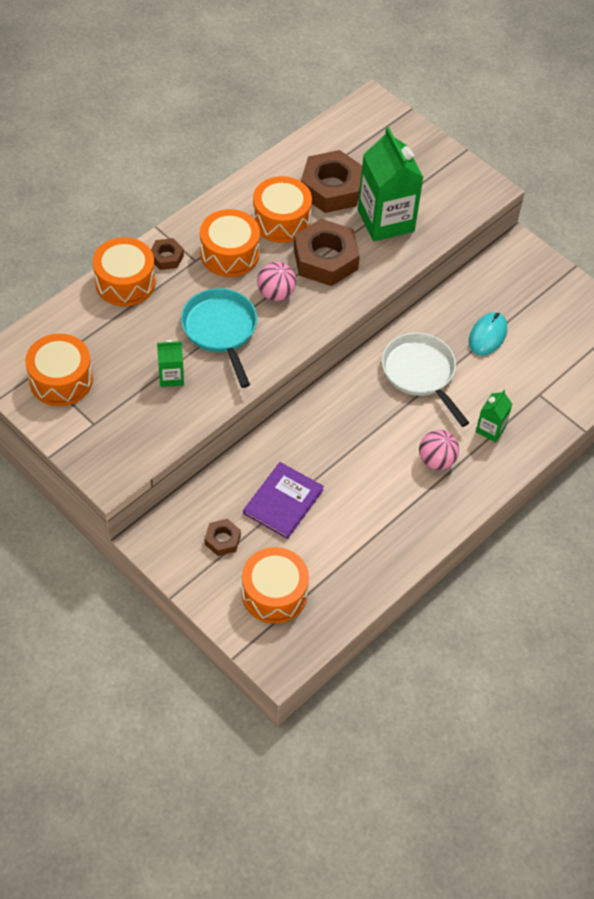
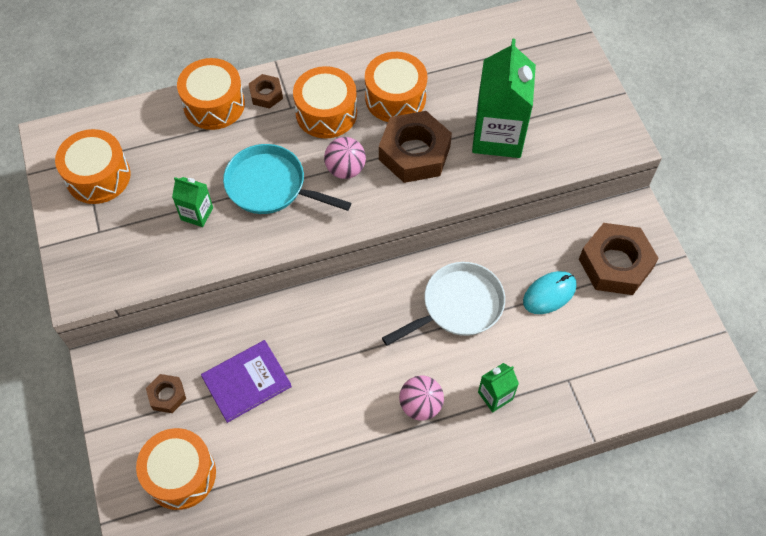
camera: 30 degrees right, 5 degrees up
(221, 330) = (271, 186): turquoise pan -> turquoise pan turned 75 degrees counterclockwise
(331, 188) = (463, 84): brown nut -> brown nut (615, 264)
(420, 374) = (458, 306): white pan -> white pan turned 60 degrees clockwise

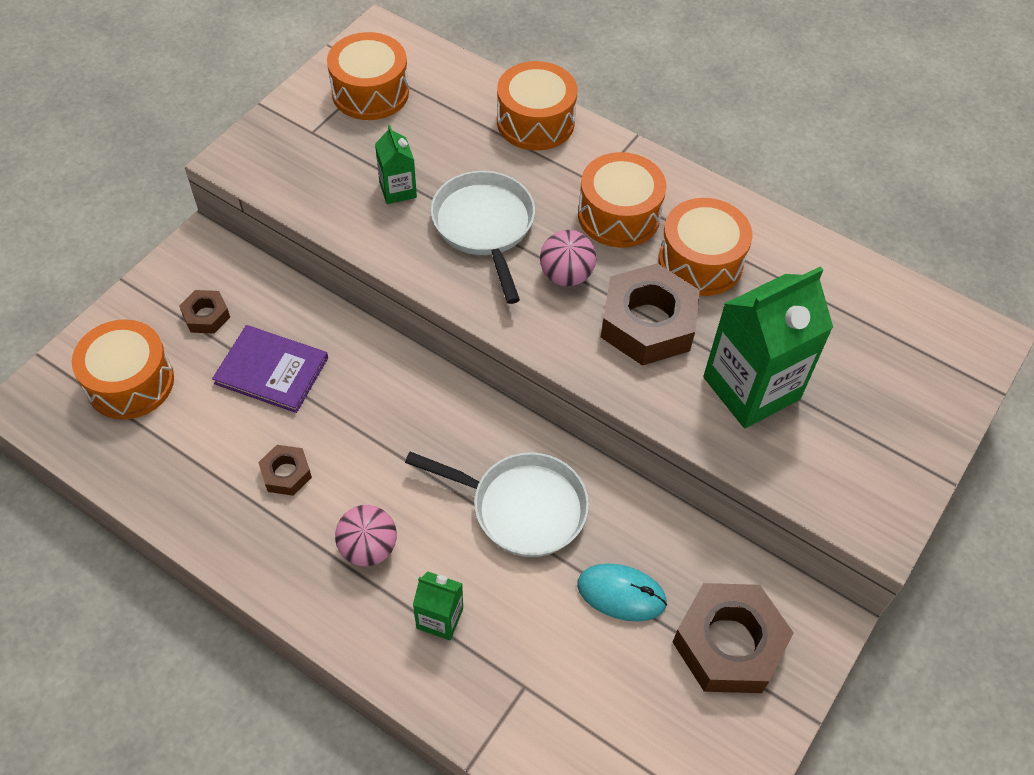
camera: 50 degrees right, 5 degrees down
(266, 94) = (589, 153): brown nut -> brown nut (286, 474)
(271, 186) = (485, 227): turquoise pan -> white pan

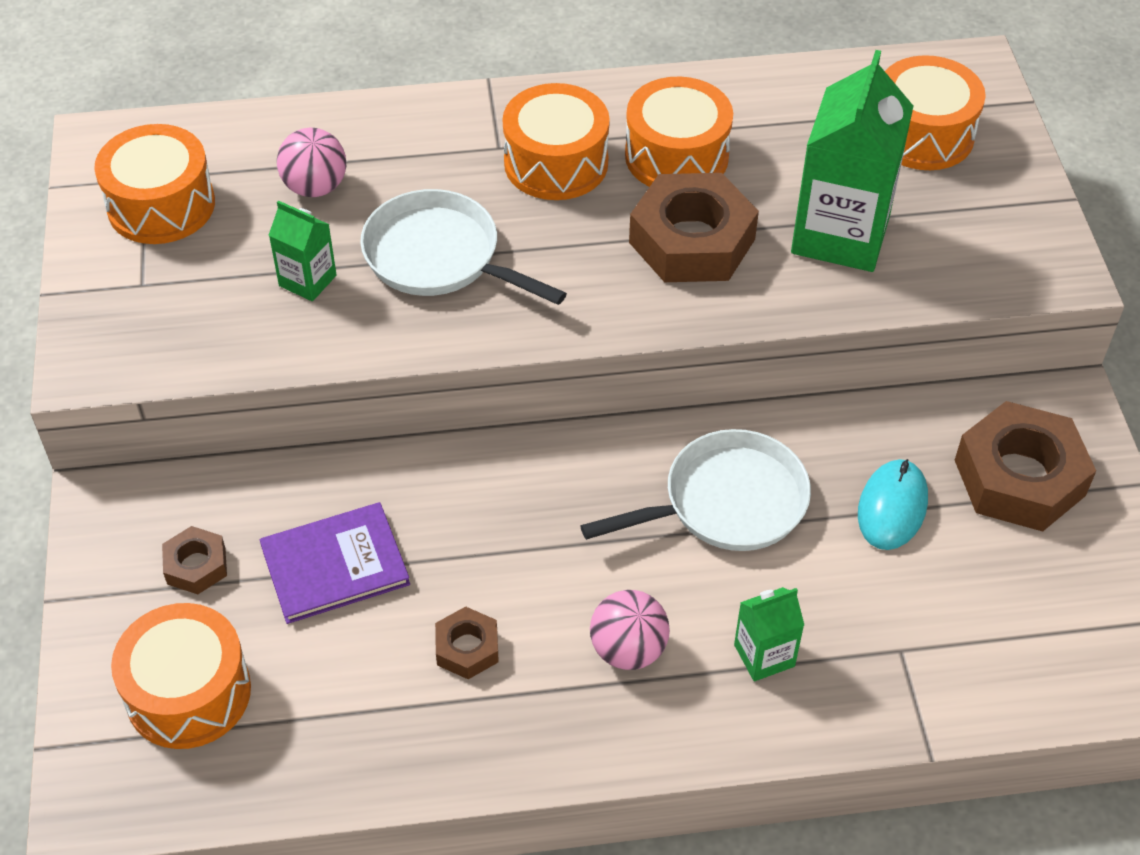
camera: 40 degrees left, 5 degrees down
(535, 122) = (374, 127): orange drum -> orange drum (922, 134)
(566, 275) = (570, 249): pink ball -> pink ball (315, 187)
(621, 594) = (892, 507): turquoise mouse -> turquoise mouse turned 45 degrees counterclockwise

